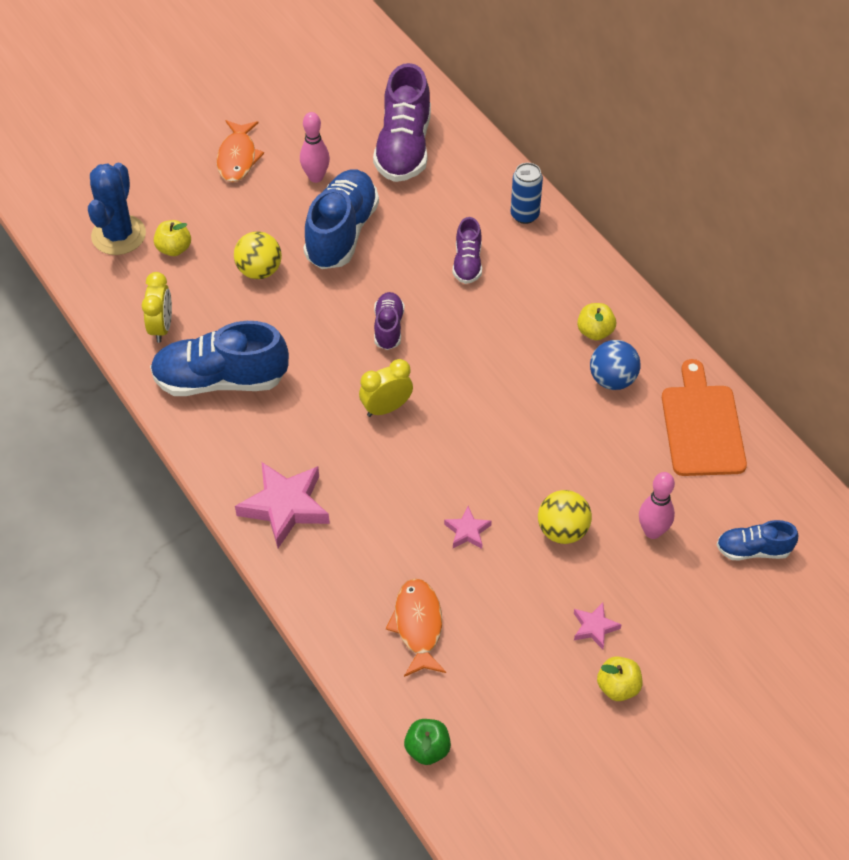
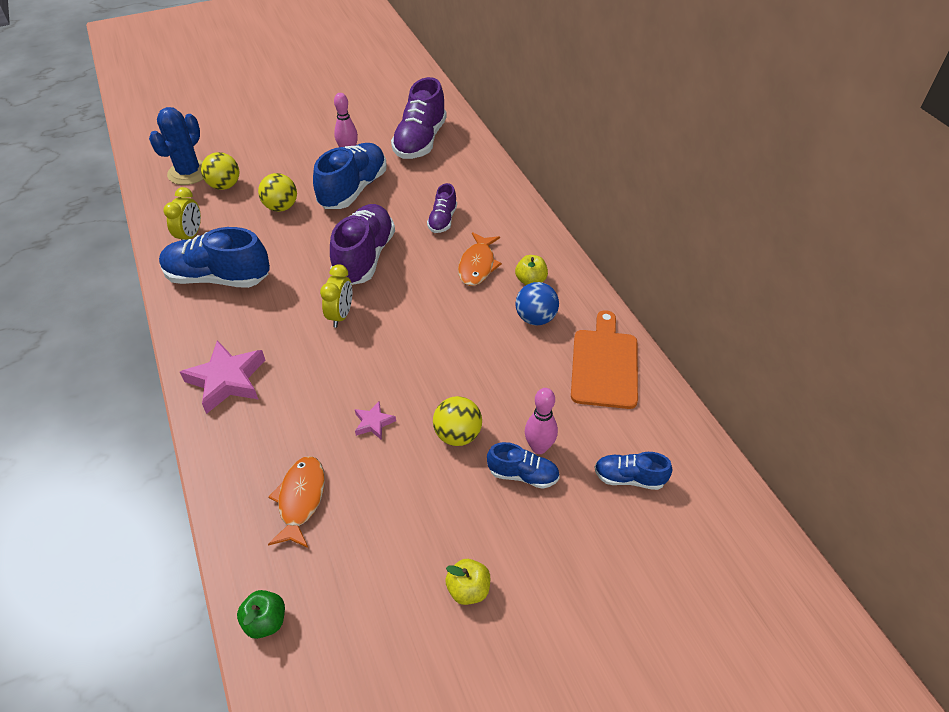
camera: 10 degrees right, 5 degrees down
(174, 249) = (225, 186): yellow apple -> yellow ball
(238, 158) = (297, 135): orange fish -> orange fish (477, 265)
(386, 408) = (341, 315): yellow clock -> yellow clock turned 120 degrees clockwise
(388, 327) = (364, 257): purple shoe -> purple shoe, size x1.91
(524, 215) = (498, 193): blue can -> none
(594, 627) = (462, 527): pink star -> none
(643, 563) = (523, 475): none -> blue shoe

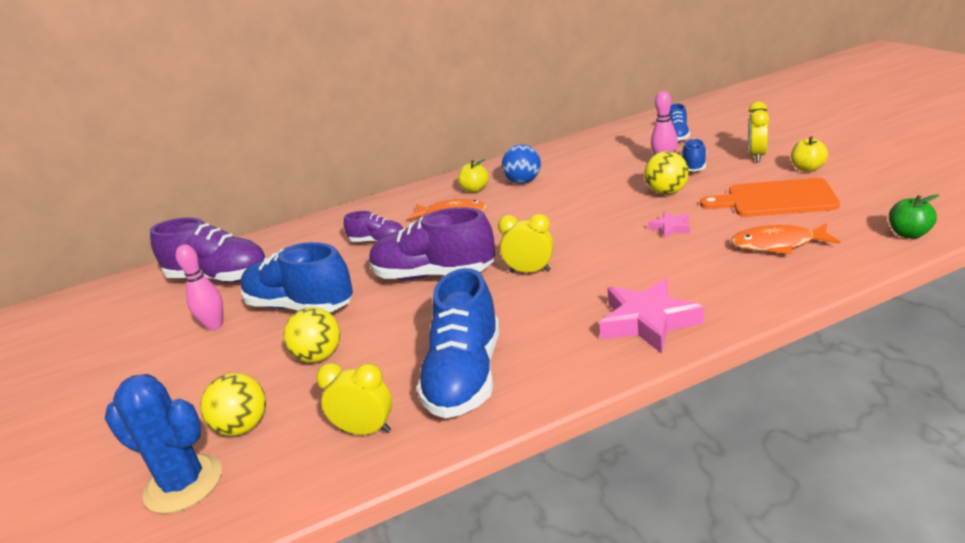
camera: 85 degrees left, 20 degrees down
(528, 547) = (757, 156): none -> yellow clock
(604, 364) = (572, 153): orange cutting board -> orange cutting board (775, 199)

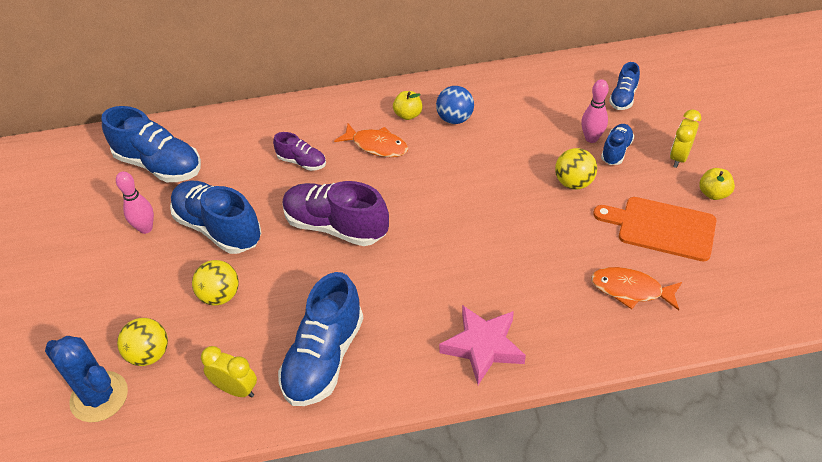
camera: 10 degrees right, 20 degrees up
(220, 278) = (159, 165): purple shoe -> blue shoe
(530, 271) = (415, 250): yellow clock -> none
(670, 228) = (554, 235): pink star -> none
(909, 234) = (744, 316): green apple -> none

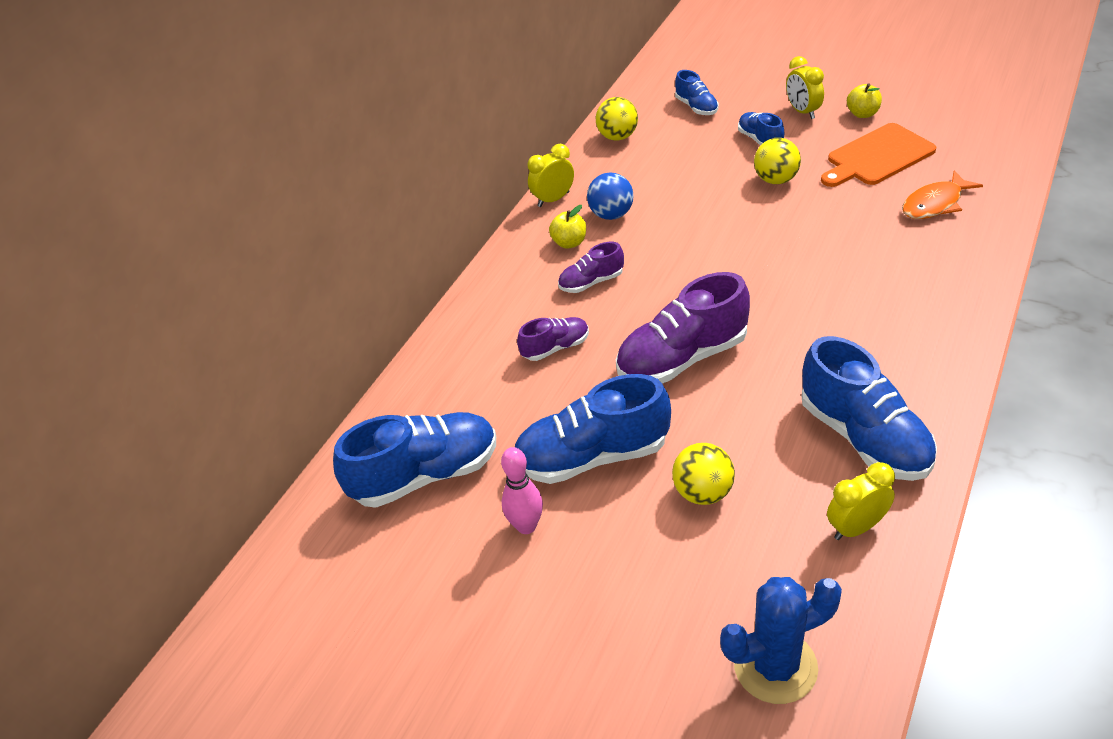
camera: 50 degrees left, 5 degrees down
(149, 354) = (743, 592): yellow ball -> yellow ball (617, 137)
(376, 145) = (591, 282): orange fish -> purple shoe
(446, 84) = (553, 199): none -> yellow clock
(483, 346) = (934, 318): pink star -> none
(591, 138) = (729, 146): pink bowling pin -> none

